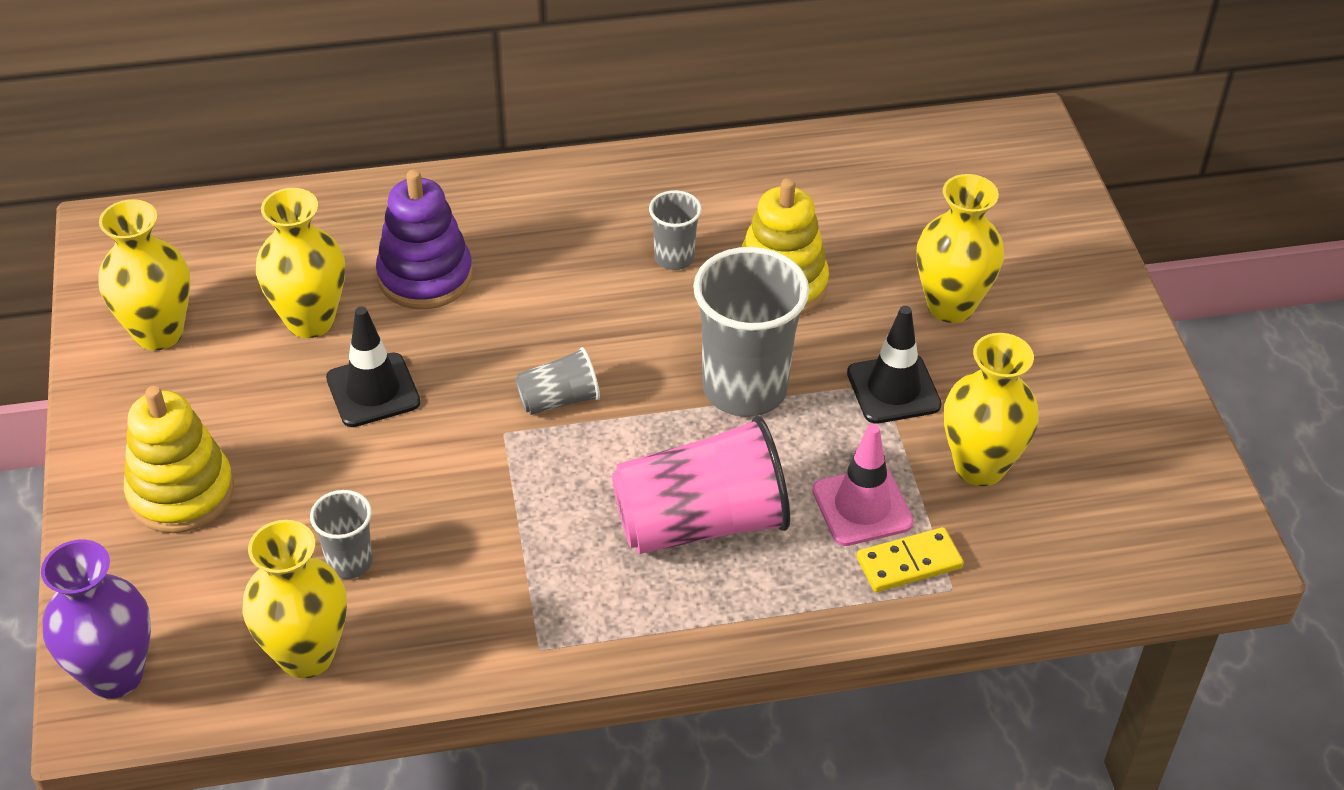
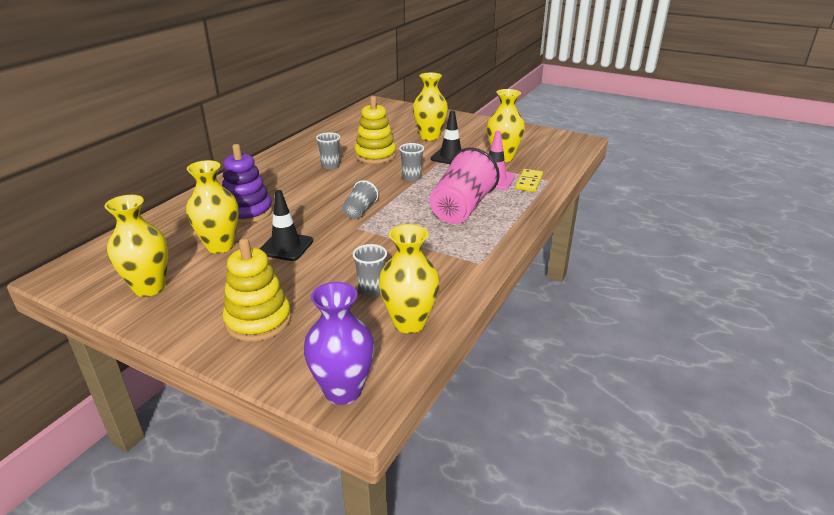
camera: 50 degrees left, 15 degrees down
(744, 388) = (411, 178): grey cup -> grey cup, size x0.50

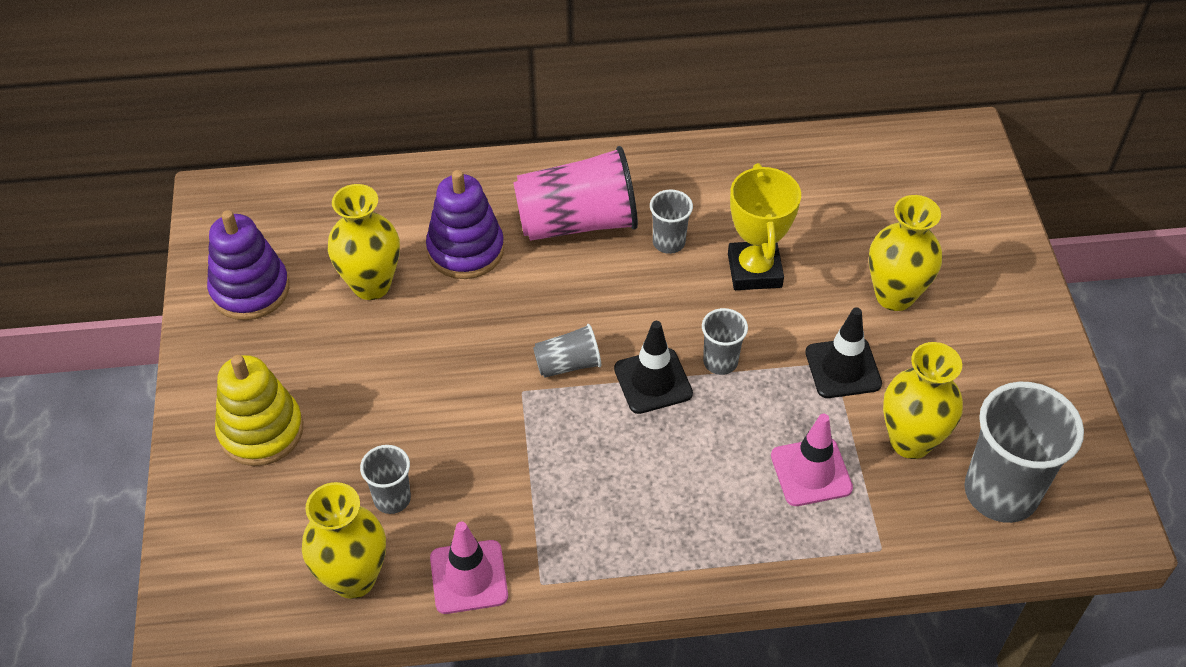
camera: 55 degrees right, 20 degrees up
(149, 287) = (250, 290): yellow vase -> purple stacking toy
(286, 247) = (418, 349): black traffic cone -> black traffic cone (653, 381)
(343, 391) = (201, 587): purple vase -> none
(375, 155) = (754, 270): yellow stacking toy -> yellow trophy
(452, 283) = (469, 577): none -> pink traffic cone
(461, 208) = (677, 479): pink cup -> pink cup (577, 222)
(529, 182) = (847, 524): yellow domino -> none
(546, 151) = (1001, 492): none -> grey cup

